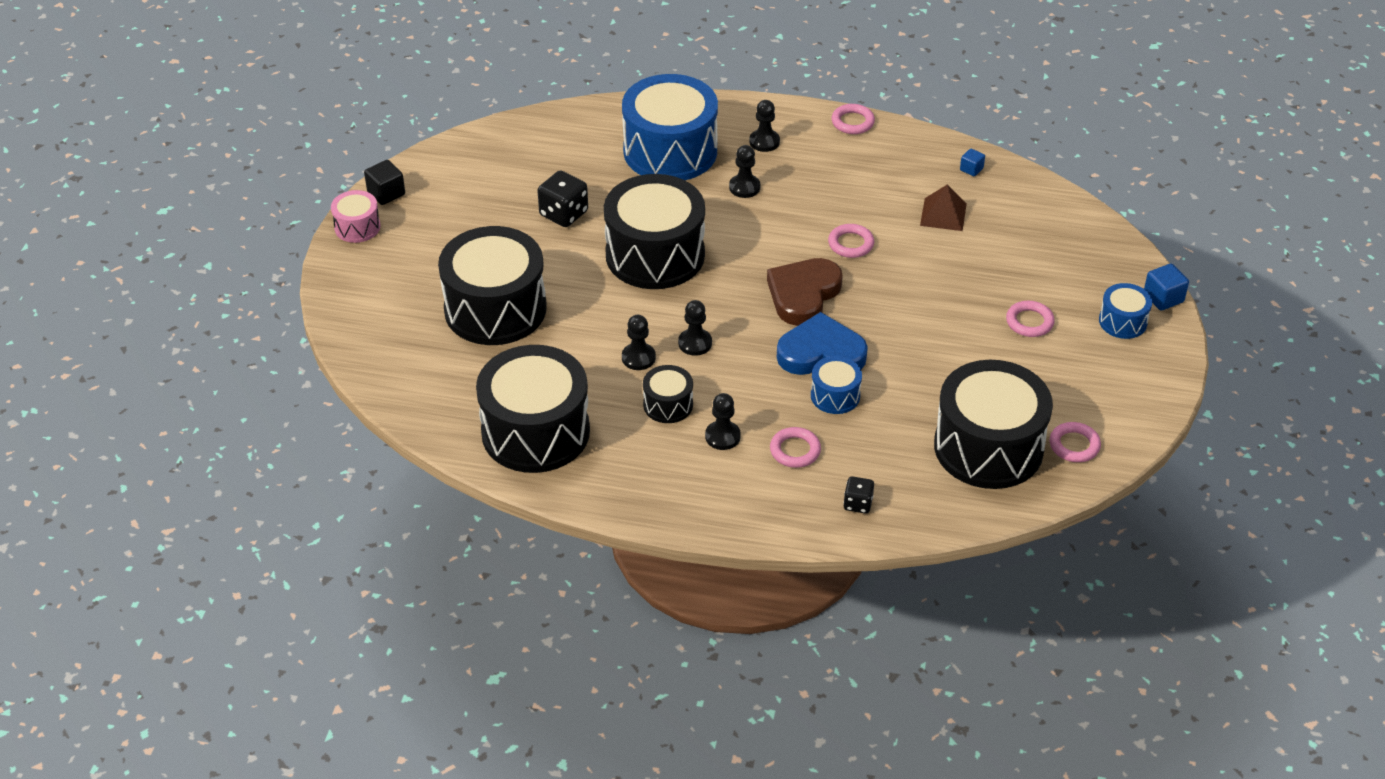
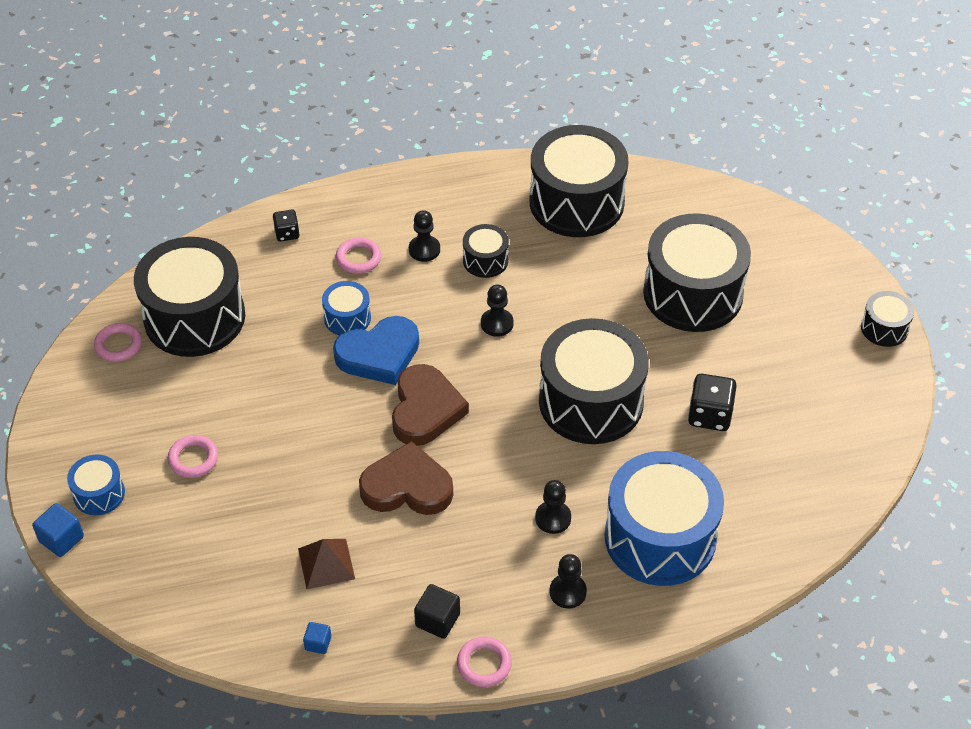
camera: 155 degrees right, 5 degrees up
(357, 227) = (884, 328): pink drum -> black drum
(386, 193) = (893, 374): black cube -> black cube (437, 620)
(638, 358) = (537, 292): black pawn -> none
(851, 244) = (407, 487): pink ring -> brown heart

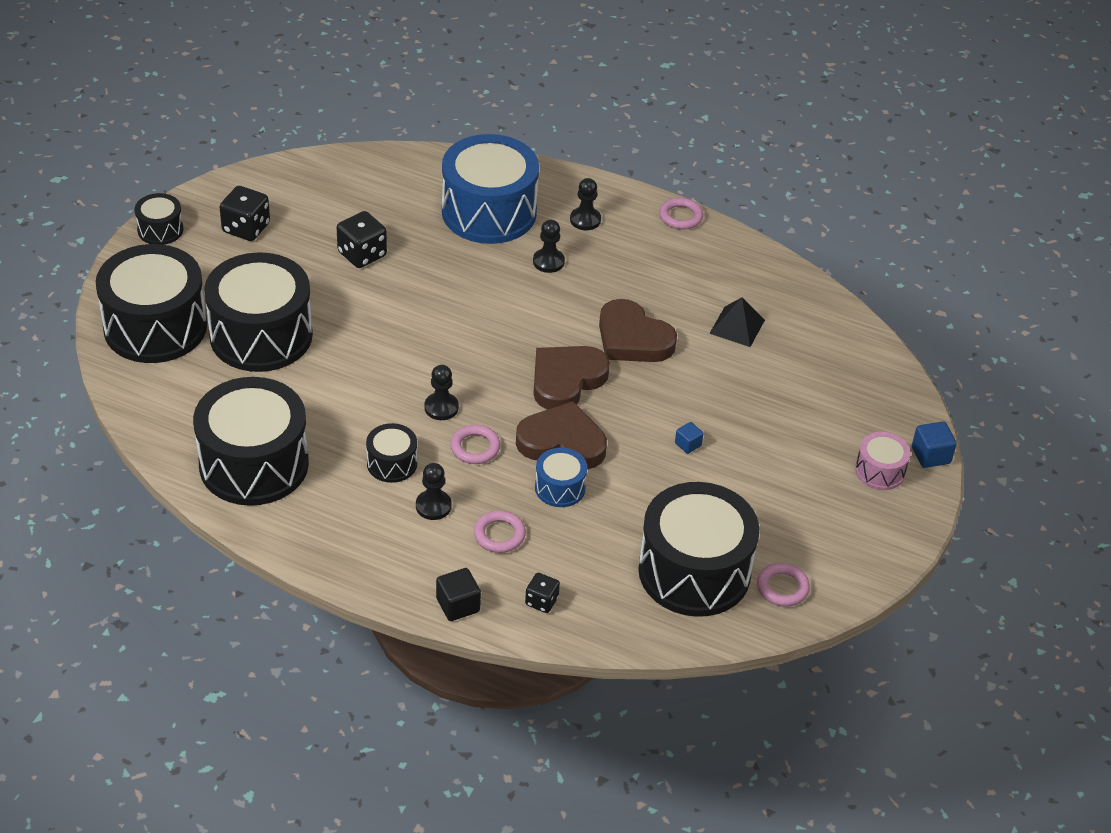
camera: 145 degrees left, 5 degrees down
(99, 494) = (879, 471): blue drum -> pink drum
(193, 459) = (783, 453): pink ring -> pink ring (475, 447)
(318, 643) = (782, 286): blue cube -> blue cube (688, 444)
(326, 563) = (737, 326): brown pyramid -> black pyramid
(379, 354) = (562, 442): blue heart -> brown heart
(437, 620) = (688, 254): black cube -> black cube (458, 605)
(591, 401) = (435, 312): black drum -> black drum (155, 327)
(826, 375) = (246, 228): none -> black dice

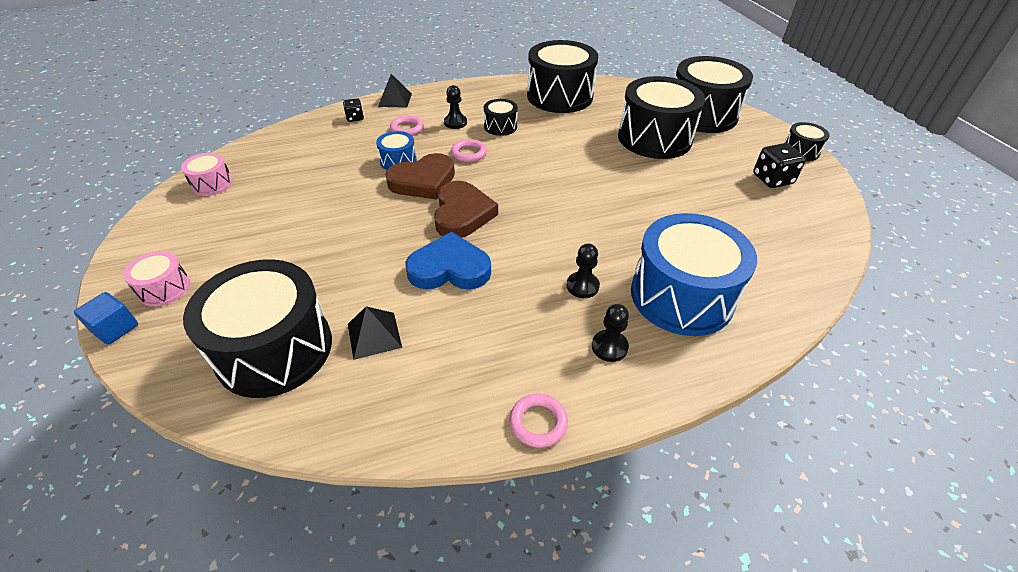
camera: 140 degrees right, 0 degrees up
(362, 254) = (693, 207): black dice -> none
(441, 407) = (513, 160): black pawn -> none
(458, 605) = (395, 100): black cube -> black pyramid
(633, 338) = (449, 268): brown heart -> blue heart
(688, 444) = (338, 223): blue cube -> none
(694, 571) = (278, 165): black drum -> black drum (274, 349)
(782, 587) = (212, 184): pink ring -> pink drum

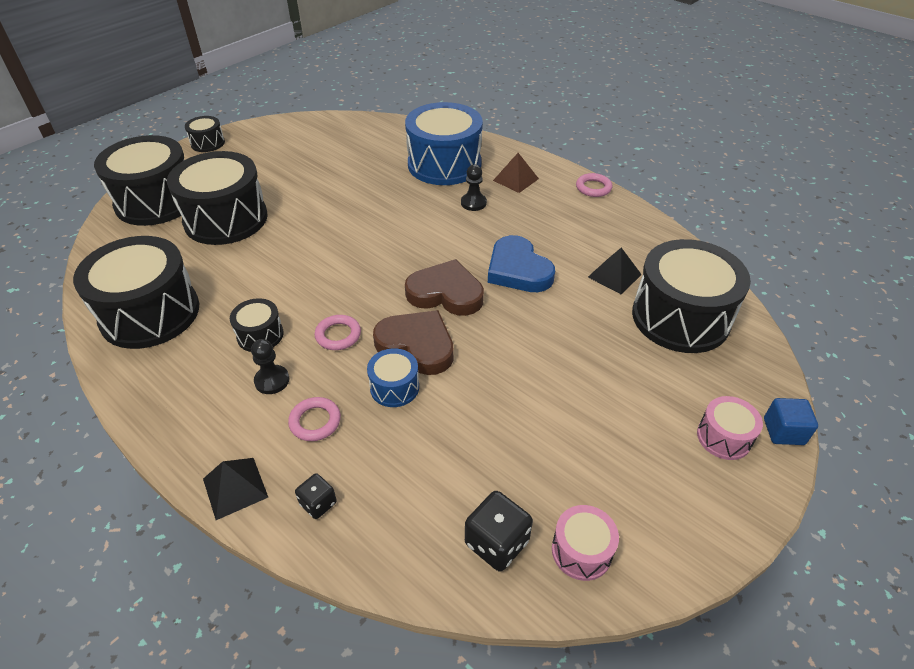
camera: 120 degrees left, 0 degrees up
(462, 214) = (446, 293): brown heart -> brown heart turned 45 degrees clockwise
(609, 347) = (515, 179): black pawn -> brown pyramid
(772, 179) = (265, 150): black dice -> black dice (496, 543)

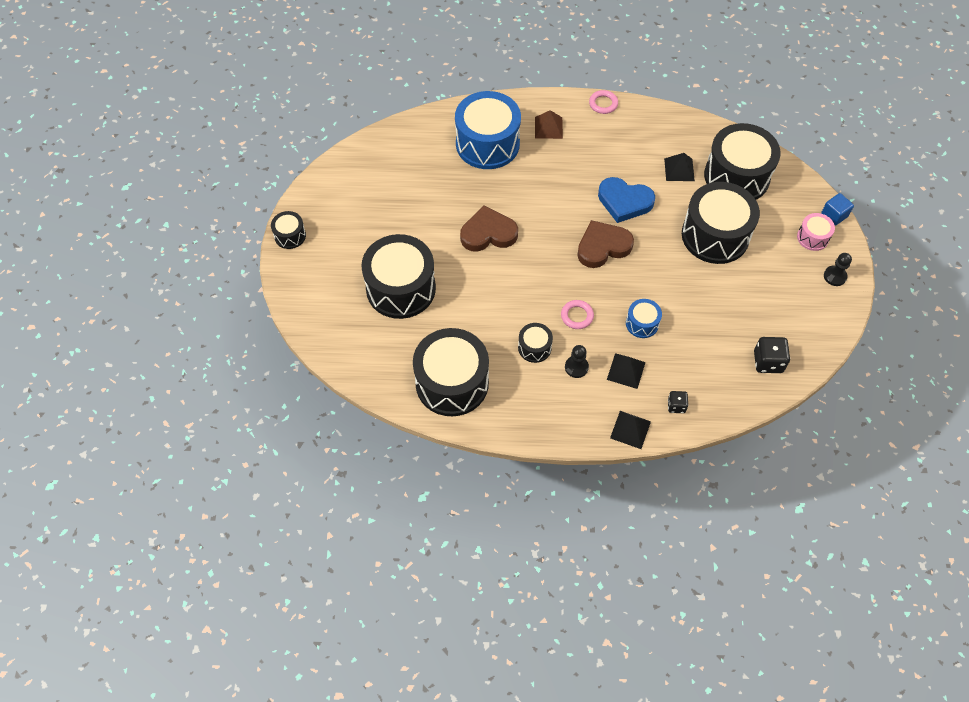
camera: 40 degrees left, 15 degrees up
(156, 201) = (330, 309): black drum -> black drum (715, 235)
(315, 421) = (626, 371): pink ring -> black pyramid
(417, 345) = (625, 291): brown heart -> brown heart (488, 233)
(473, 203) = (544, 166): black pawn -> black pawn (835, 276)
(581, 551) = (803, 338): pink drum -> none

